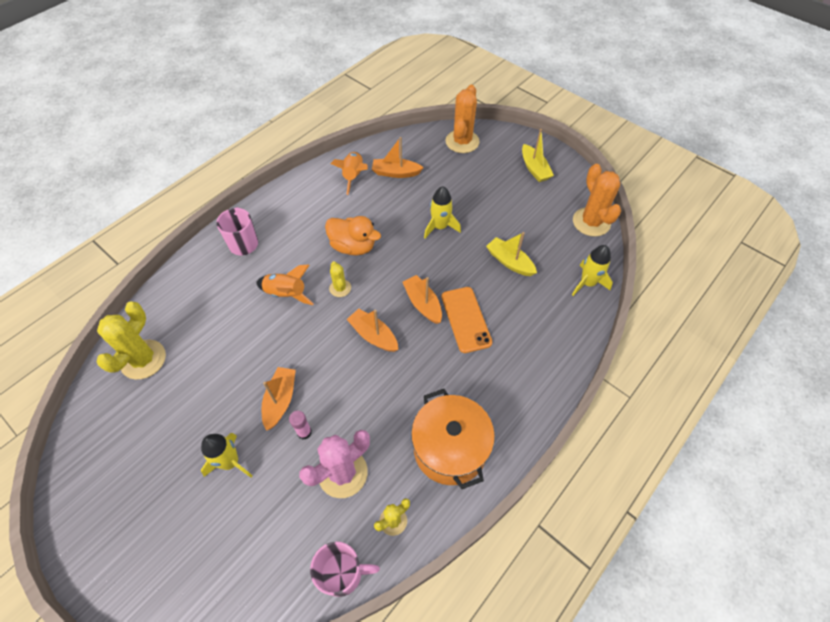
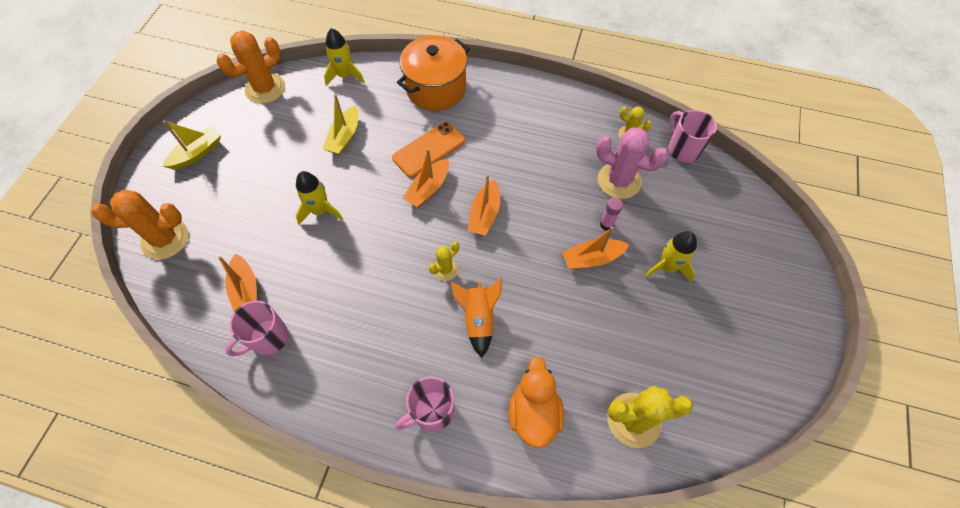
camera: 115 degrees left, 5 degrees up
(353, 176) = (268, 338): orange rocket -> pink mug
(353, 246) = (384, 283): orange duck -> orange duck (534, 413)
(450, 449) = (554, 120): orange pot -> orange pot (436, 88)

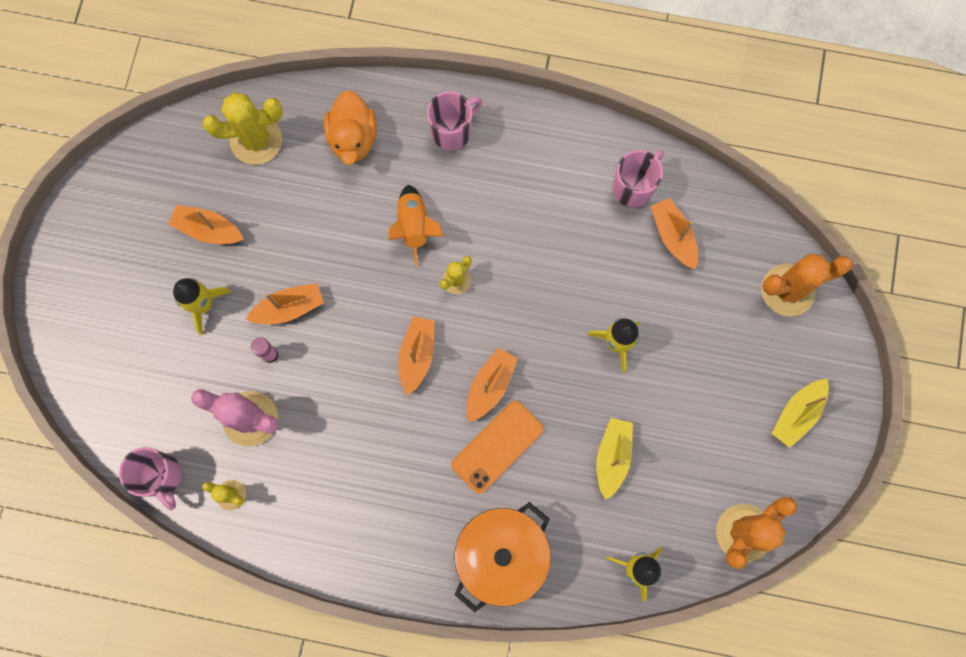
camera: 175 degrees right, 15 degrees up
(671, 332) = (208, 230): none -> orange boat

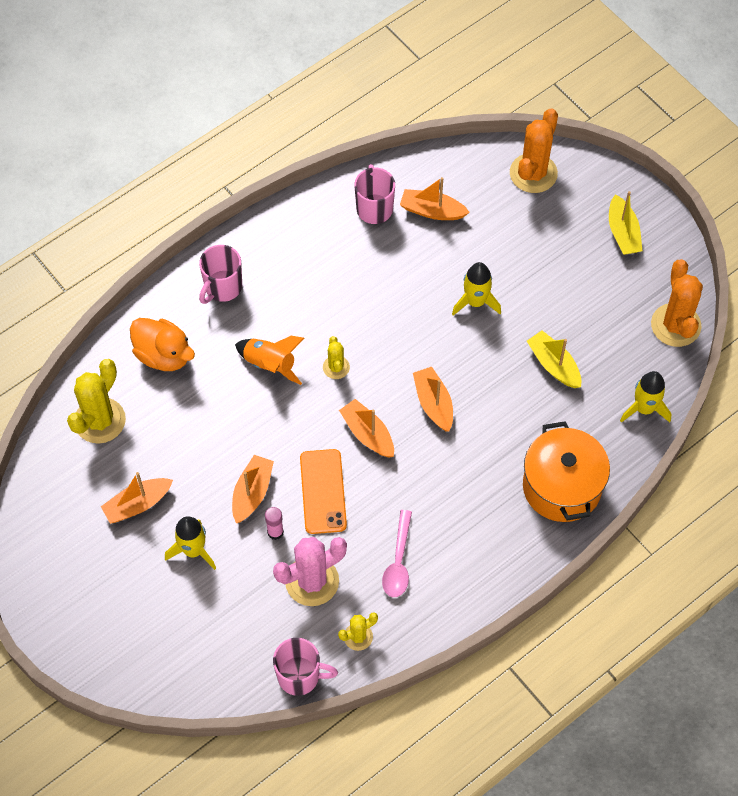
camera: 50 degrees left, 15 degrees down
(322, 474) = (398, 562): none -> pink spoon
(452, 131) = (222, 287): pink mug -> pink mug turned 150 degrees counterclockwise
(497, 446) = (482, 431): orange phone -> orange phone (323, 491)

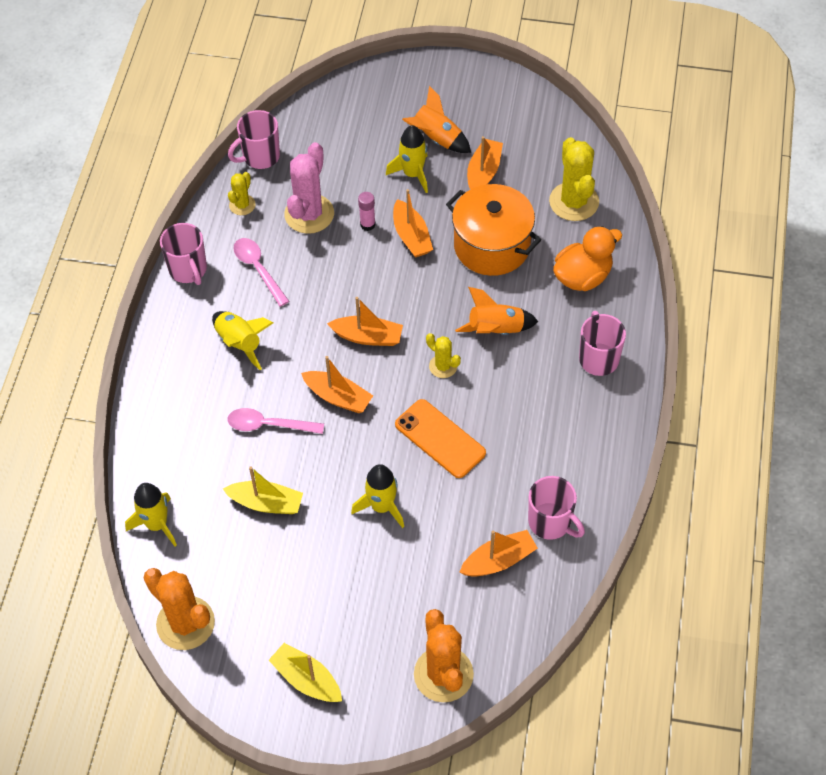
camera: 140 degrees right, 5 degrees down
(140, 569) = (436, 139): none -> orange rocket
(164, 355) = (582, 277): orange duck -> orange duck turned 150 degrees clockwise
(323, 491) = (360, 274): orange phone -> orange phone (440, 439)
(455, 607) = (188, 270): none -> pink mug
(468, 506) = (240, 343): none -> yellow rocket
(503, 421) = (268, 425): none -> pink spoon
(562, 487) = (177, 410): orange pot -> orange pot (492, 246)

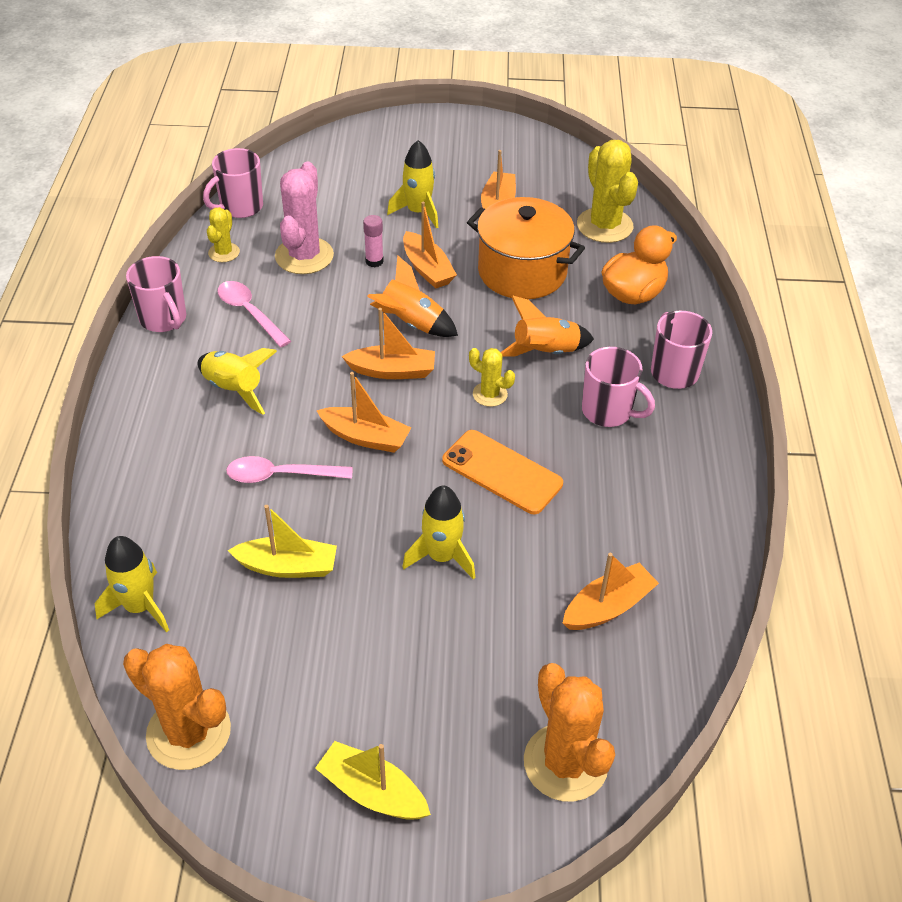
camera: 10 degrees left, 10 degrees down
(436, 139) = (439, 180): orange rocket -> orange rocket (411, 324)
(551, 522) = (663, 555): pink mug -> pink mug (608, 411)

